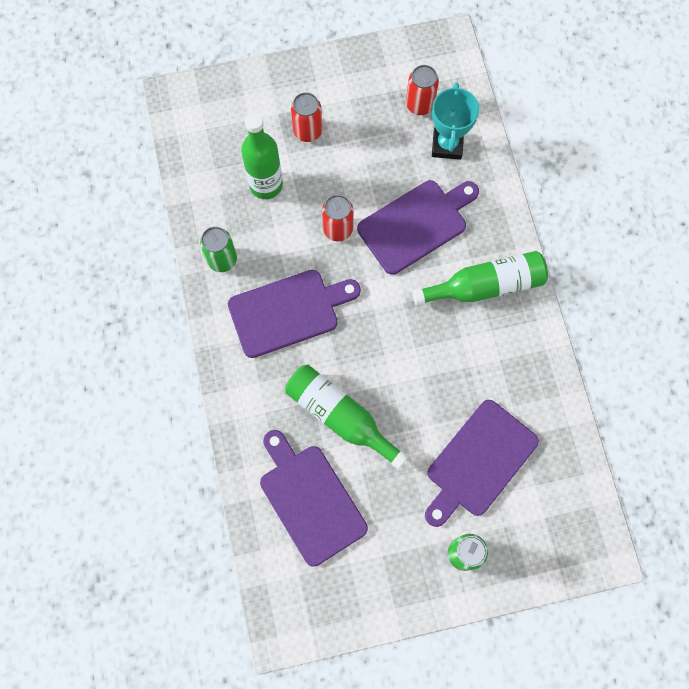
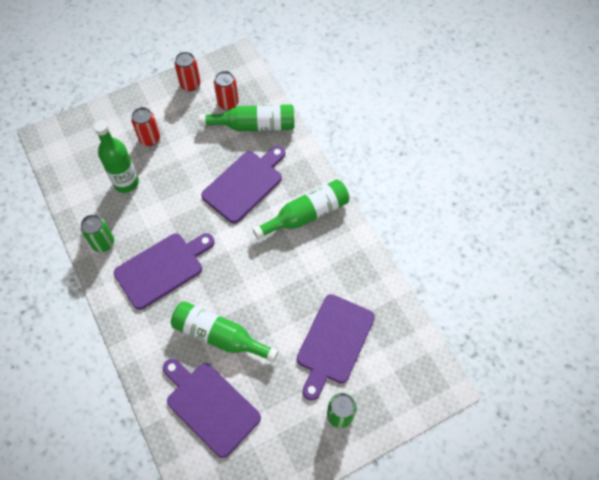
camera: 15 degrees left, 10 degrees down
(338, 229) = (187, 201): red can -> red can (190, 84)
(447, 145) = (254, 125): turquoise trophy -> green bottle

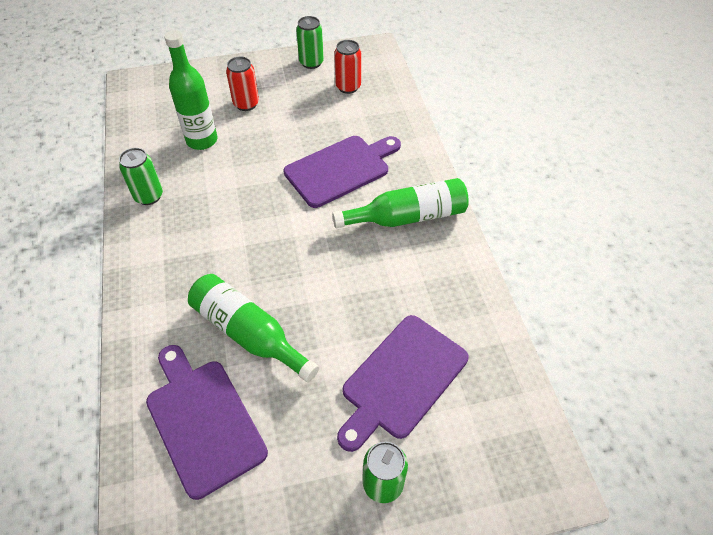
camera: 15 degrees right, 10 degrees down
(162, 268) = (207, 238): purple cutting board -> none
(190, 84) = (311, 62): red can -> green can
(254, 125) = (372, 113): green bottle -> none

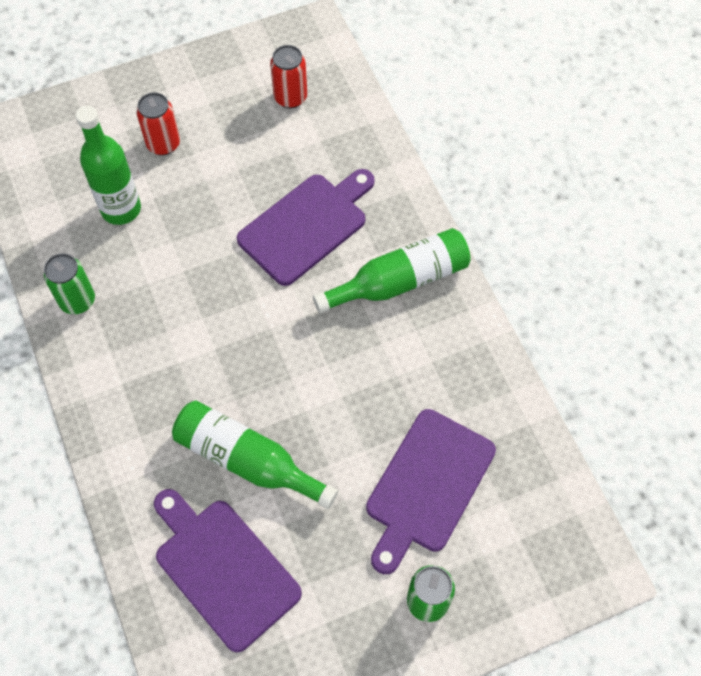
camera: 10 degrees left, 10 degrees up
(311, 62) = (233, 64): green can -> none

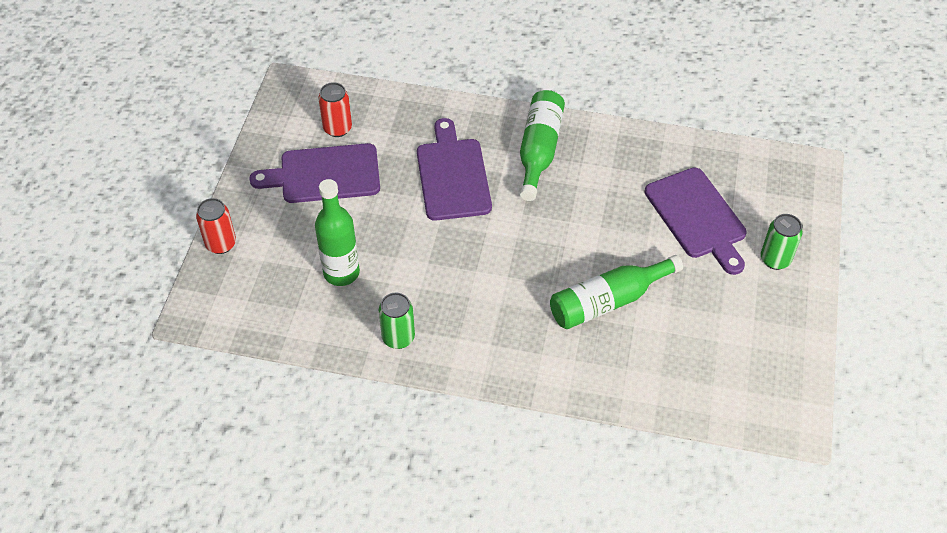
camera: 55 degrees left, 10 degrees down
(163, 144) = (307, 219): red can -> red can (221, 244)
(223, 568) = (678, 355): purple cutting board -> purple cutting board (324, 174)

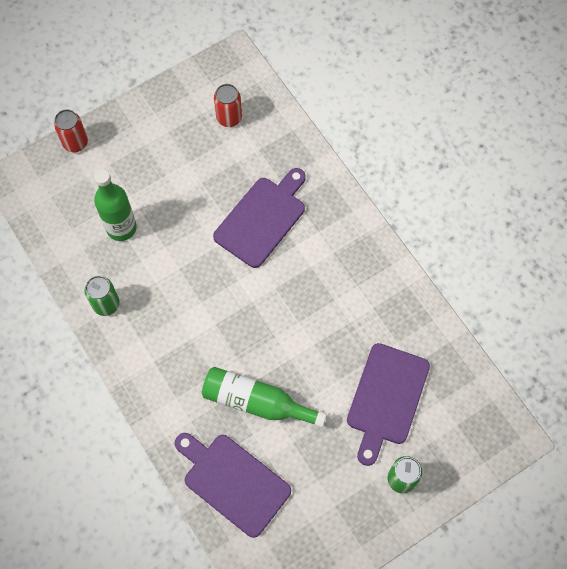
camera: 45 degrees right, 15 degrees up
(324, 174) = (185, 146): purple cutting board -> purple cutting board (233, 481)
(539, 150) = (339, 250): green bottle -> none

